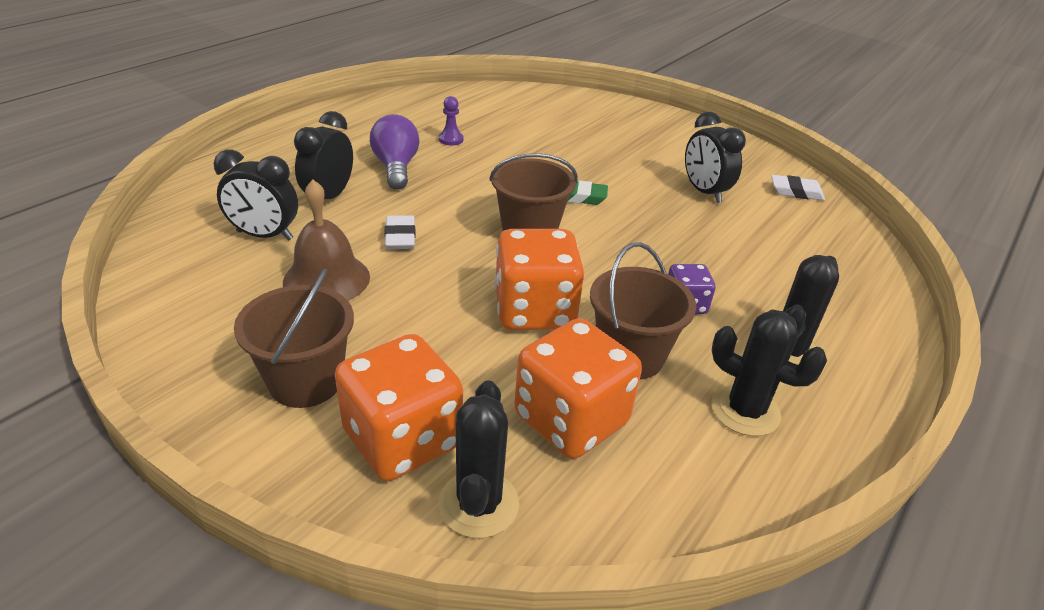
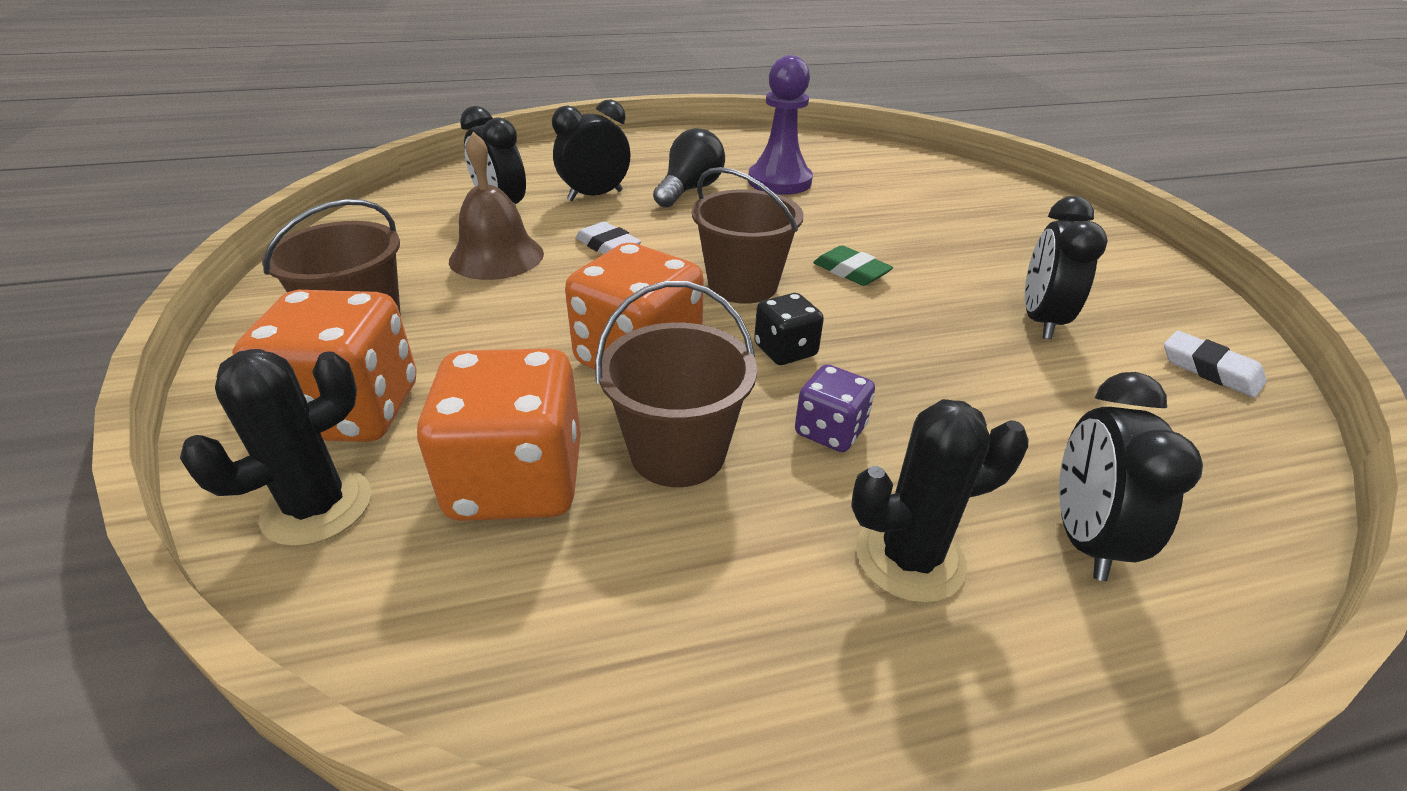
camera: 40 degrees right, 0 degrees up
(396, 167) = (689, 190): purple light bulb -> black light bulb
(400, 237) = (608, 246): white eraser -> white eraser turned 75 degrees counterclockwise
(451, 139) = (779, 181): purple pawn -> purple pawn, size x2.17
(607, 267) = (785, 350): none -> black dice
(745, 410) = (736, 595): black cactus -> none
(834, 304) = (1083, 537): none -> black clock

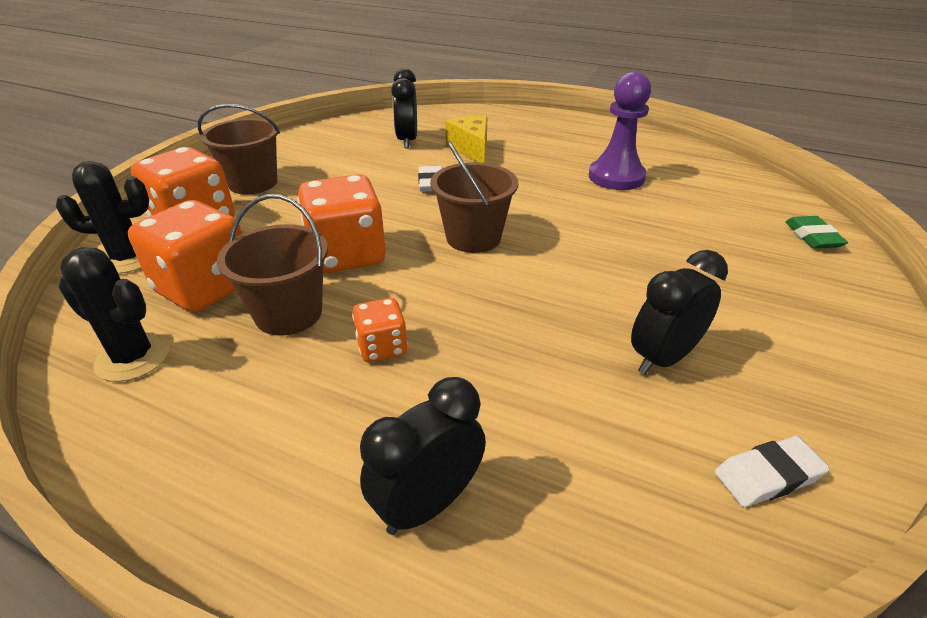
camera: 40 degrees right, 0 degrees up
(496, 256) = (363, 168): brown bell -> none
(595, 196) = (471, 149): black clock -> yellow cheese
(689, 190) = (538, 163): black light bulb -> none
(785, 350) = (434, 288): black dice -> none
(830, 431) = (382, 347): purple dice -> orange dice
(851, 271) = (564, 258): green eraser -> green eraser (812, 237)
(909, 558) = (308, 439): black cactus -> black cactus (133, 357)
(1210, 369) = (767, 476): white eraser -> white eraser turned 75 degrees clockwise

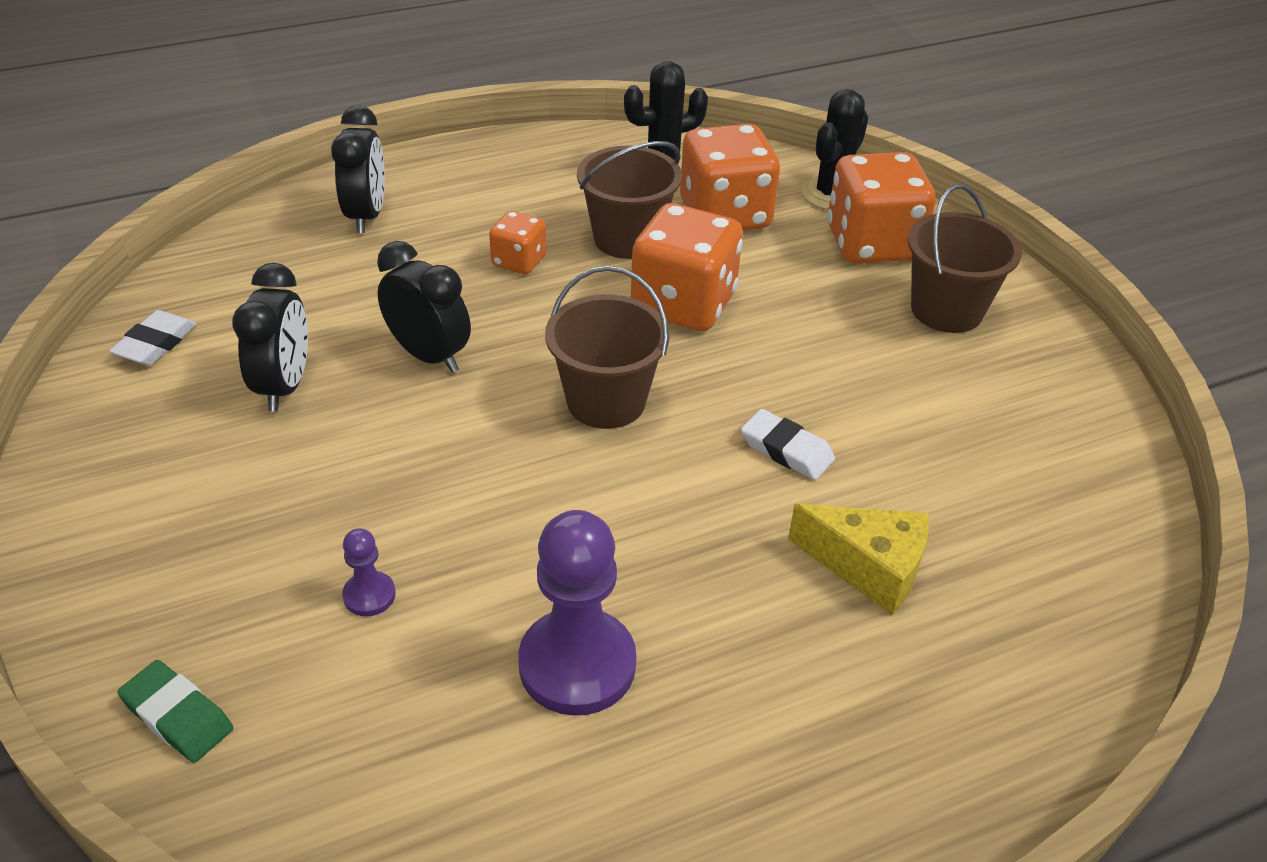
camera: 130 degrees right, 5 degrees up
(407, 141) = (979, 514): black clock -> black clock (429, 356)
(688, 231) = (369, 595): none -> purple pawn

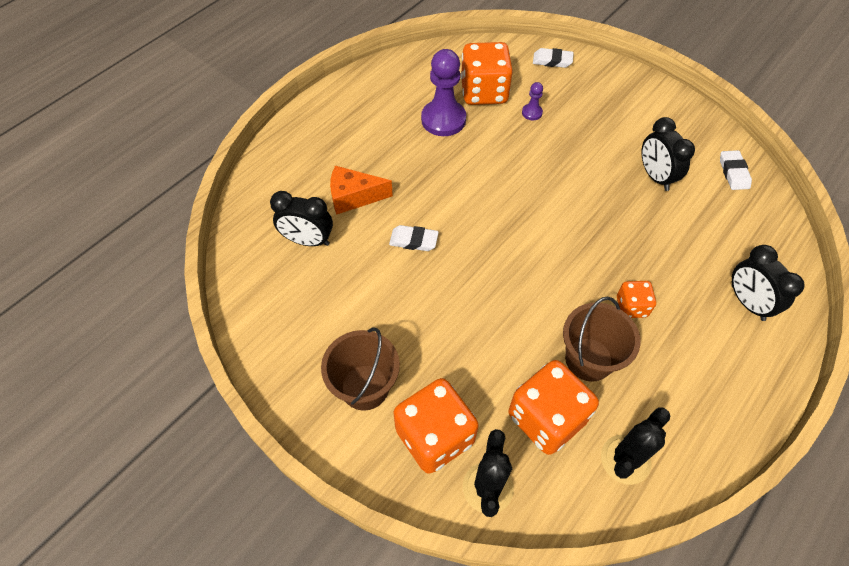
camera: 155 degrees right, 15 degrees up
(178, 716) = (552, 61): green eraser -> white eraser
(429, 356) = (613, 220): black clock -> black clock (308, 241)
(606, 401) = (512, 231): brown bucket -> none
(683, 304) = (519, 316): orange dice -> orange dice (484, 92)
(868, 568) = (354, 197): yellow cheese -> orange cheese

